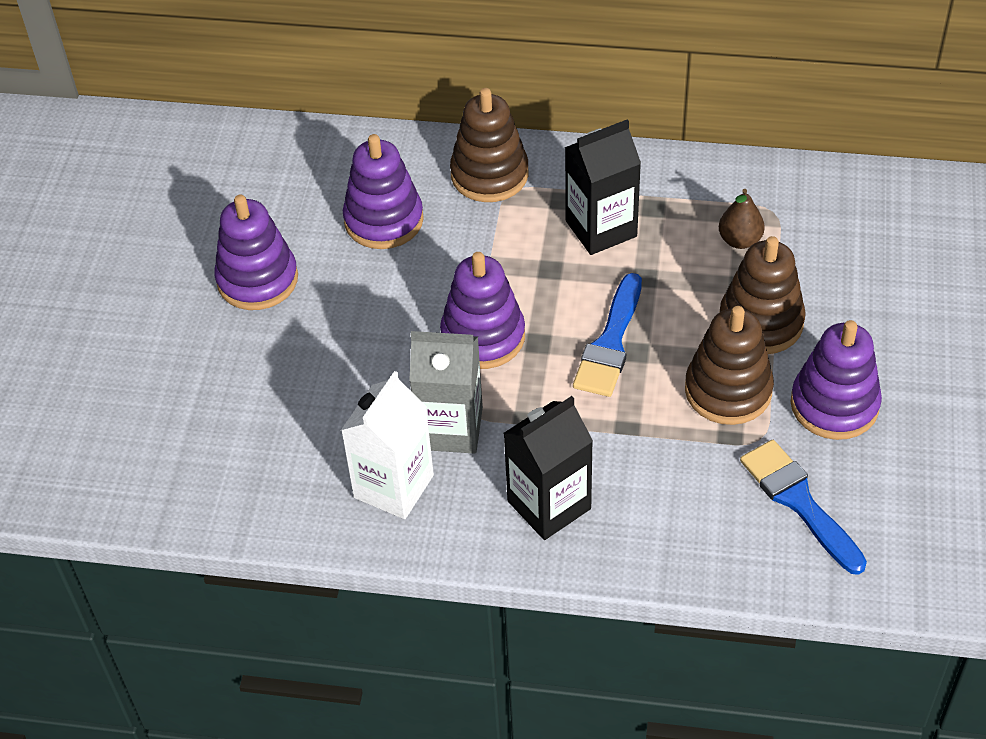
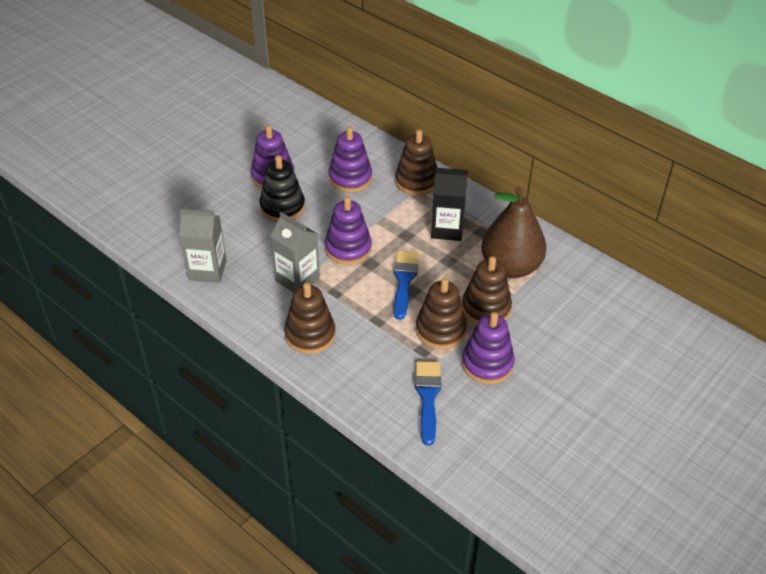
camera: 30 degrees right, 5 degrees down
(294, 491) = (207, 270): none -> grey carton
(320, 323) = (282, 207): none -> black stacking toy
(393, 486) = (250, 290): white carton -> none
(549, 505) = (310, 334): black carton -> brown stacking toy
(610, 343) = (404, 281): blue brush -> blue brush turned 135 degrees clockwise
(739, 240) = (510, 267): brown pear -> brown pear, size x2.40

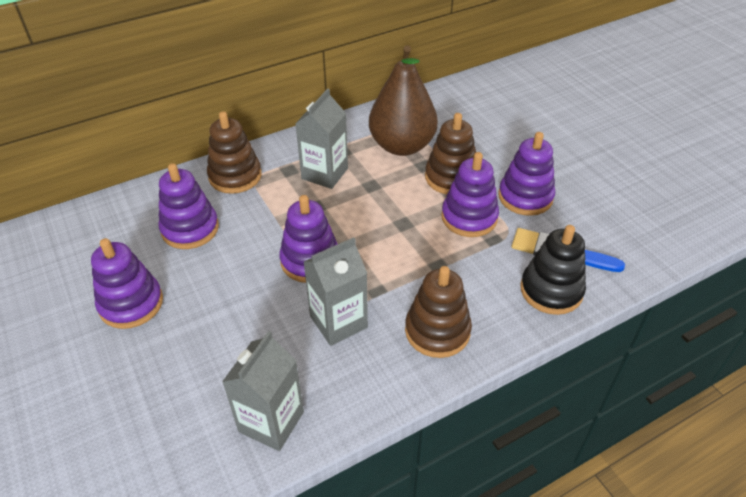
camera: 70 degrees left, 0 degrees up
(282, 207) = (198, 307): black stacking toy -> black stacking toy (551, 290)
(404, 281) = (385, 226): blue brush -> none
(440, 330) = (469, 217): brown stacking toy -> purple stacking toy
(447, 229) = (324, 173): black carton -> grey carton

